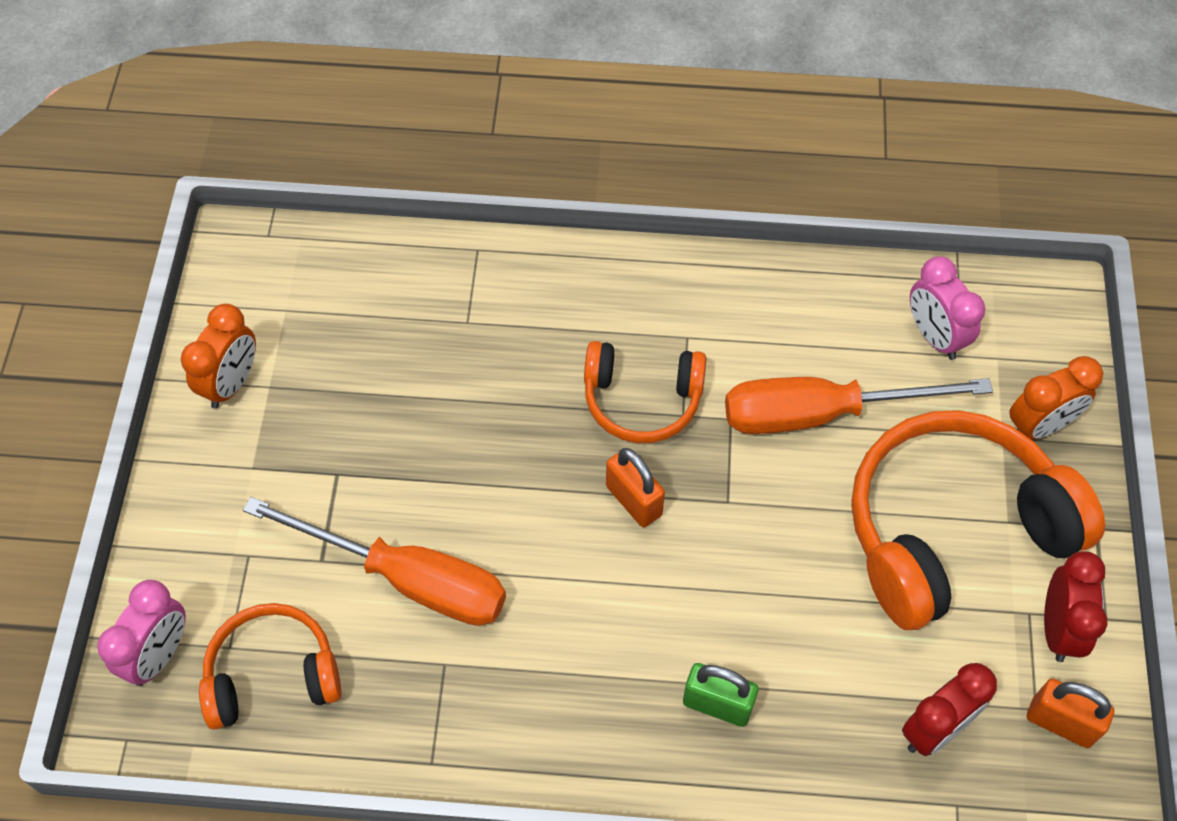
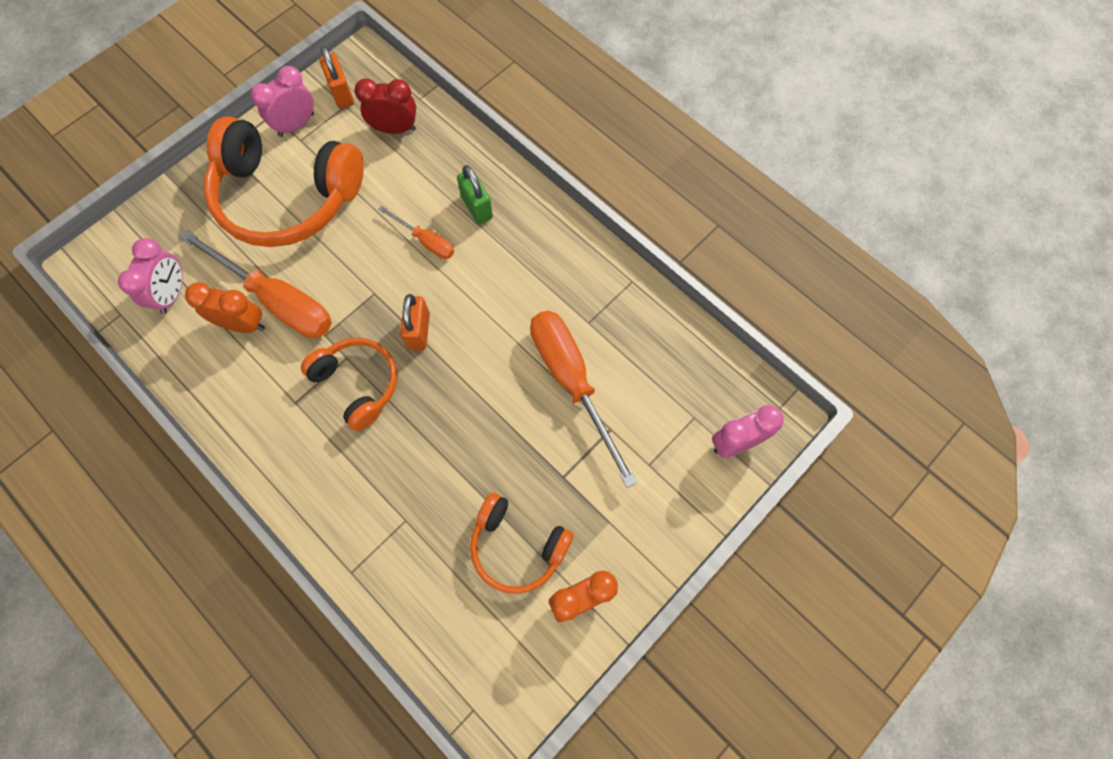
camera: 140 degrees left, 10 degrees up
(272, 674) = (680, 384): orange headphones -> orange headphones (517, 546)
(734, 609) = (425, 241): none -> orange screwdriver
(1039, 426) = (186, 210): orange clock -> orange clock (243, 324)
(1058, 628) = (296, 125): red clock -> pink clock

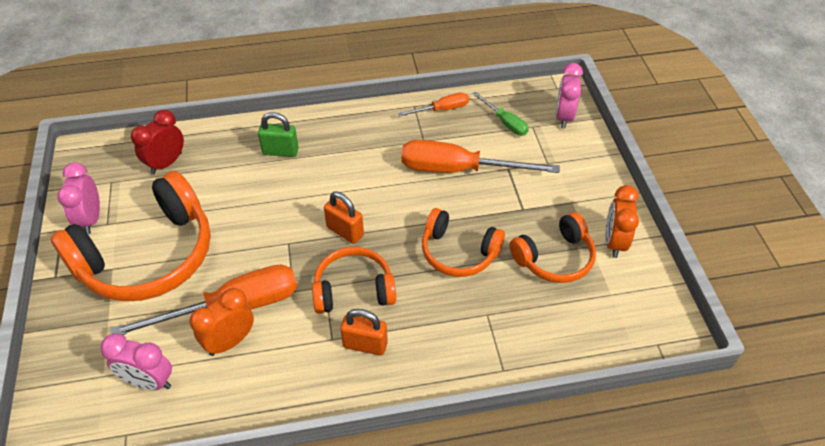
camera: 55 degrees left, 20 degrees down
(172, 294) = (149, 381): pink clock -> pink clock turned 150 degrees clockwise
(342, 94) = (98, 178): orange padlock -> orange padlock (365, 345)
(425, 241) = (277, 192): orange screwdriver -> orange screwdriver (441, 109)
(462, 449) = (458, 252): none -> orange headphones
(677, 385) = (505, 122): none -> green screwdriver

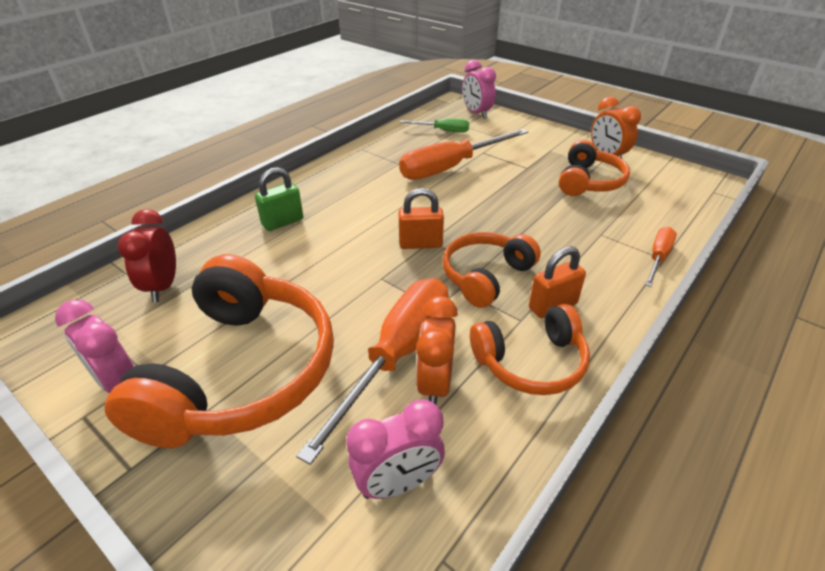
camera: 40 degrees left, 10 degrees down
(441, 109) = (386, 142): orange screwdriver -> orange screwdriver (658, 258)
(458, 252) = (525, 211): orange headphones -> orange headphones (531, 362)

